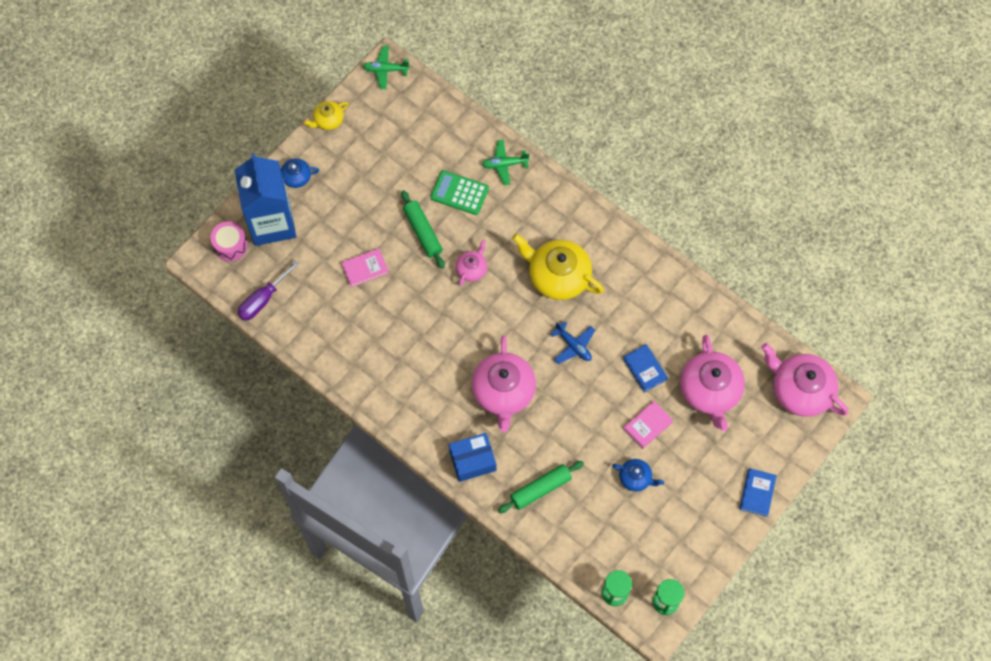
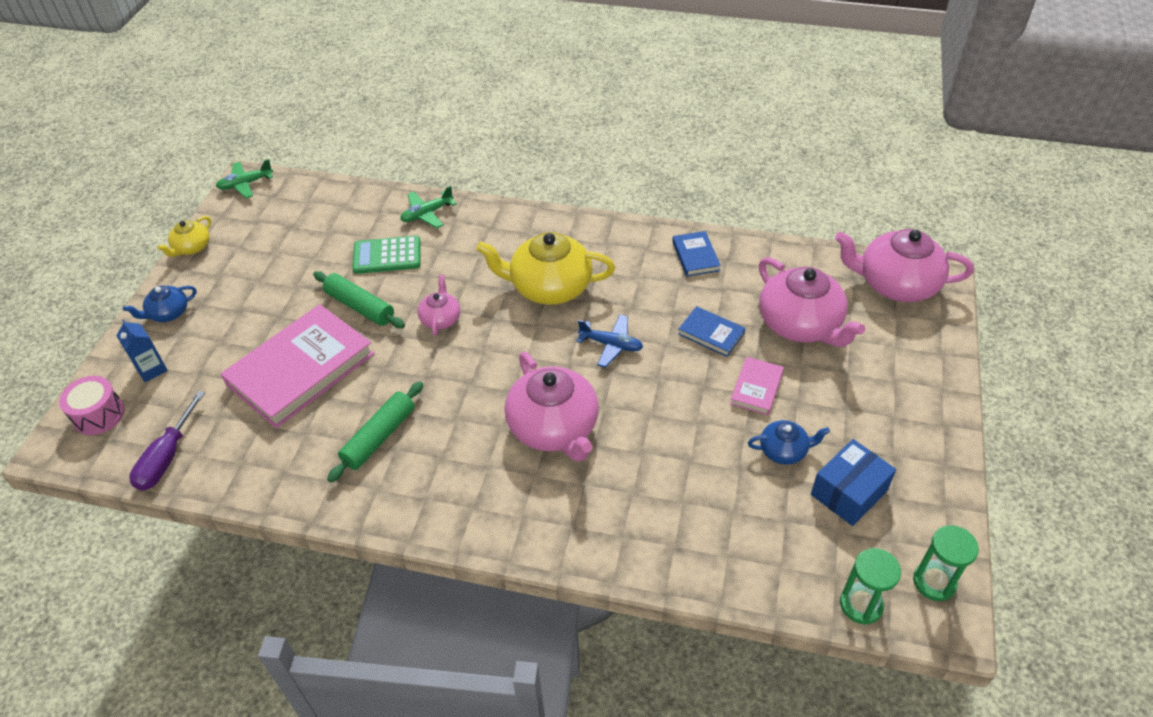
camera: 25 degrees left, 20 degrees down
(272, 223) = (151, 369): blue carton -> blue carton, size x0.40
(365, 269) = (301, 369): pink book -> pink book, size x2.17
(472, 460) = (559, 525): blue box -> blue box (848, 492)
(540, 489) = (672, 518): green rolling pin -> green rolling pin (379, 437)
(757, 493) = (937, 402): blue book -> blue book (695, 256)

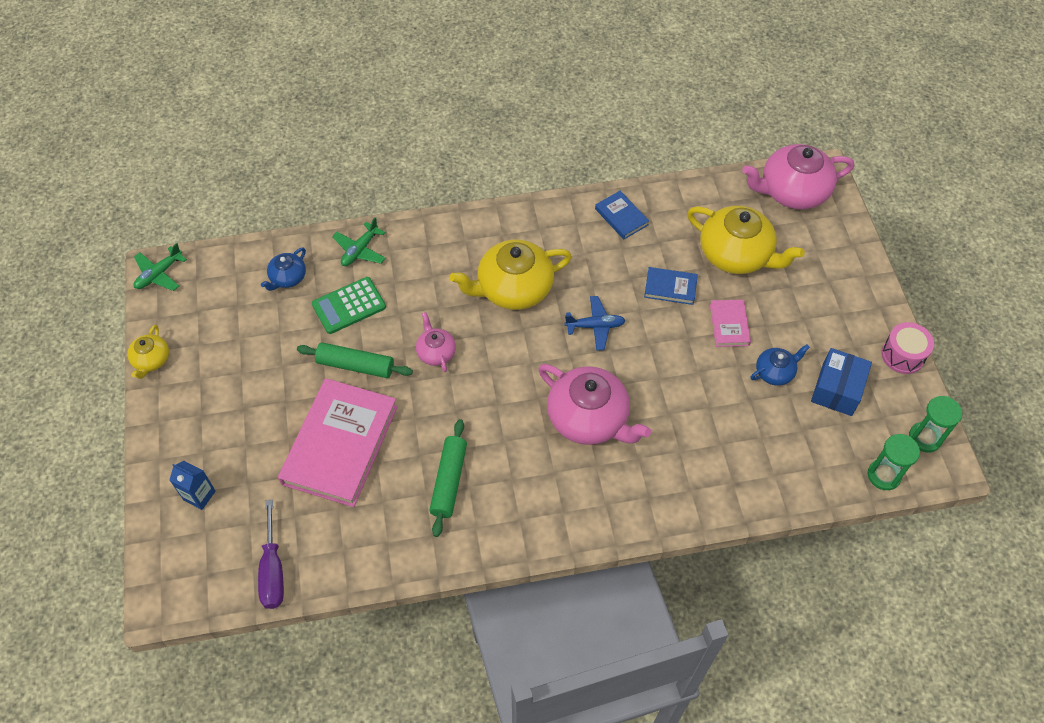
camera: 25 degrees left, 10 degrees up
(99, 415) = (180, 556): pink drum -> pink drum (903, 355)
(168, 313) = (176, 435): blue teapot -> blue teapot (287, 278)
(800, 324) = (736, 254): pink teapot -> yellow teapot

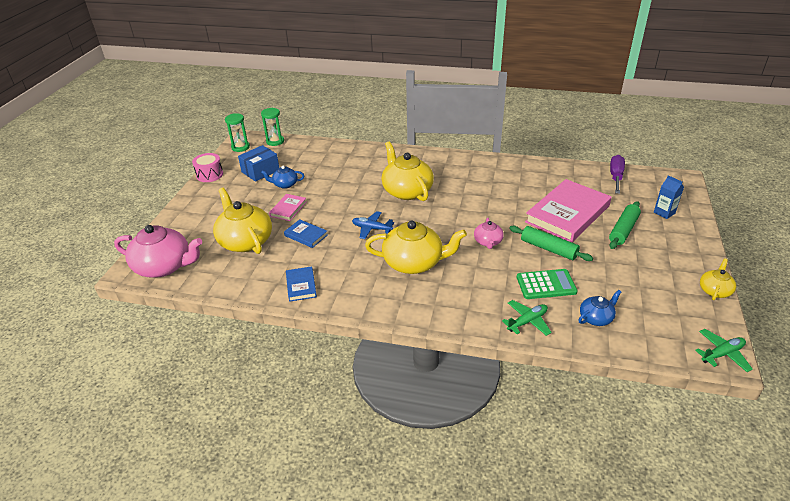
camera: 155 degrees left, 20 degrees down
(449, 481) = (503, 186): green rolling pin -> green rolling pin (623, 230)
(589, 418) = (407, 191): pink teapot -> yellow teapot

